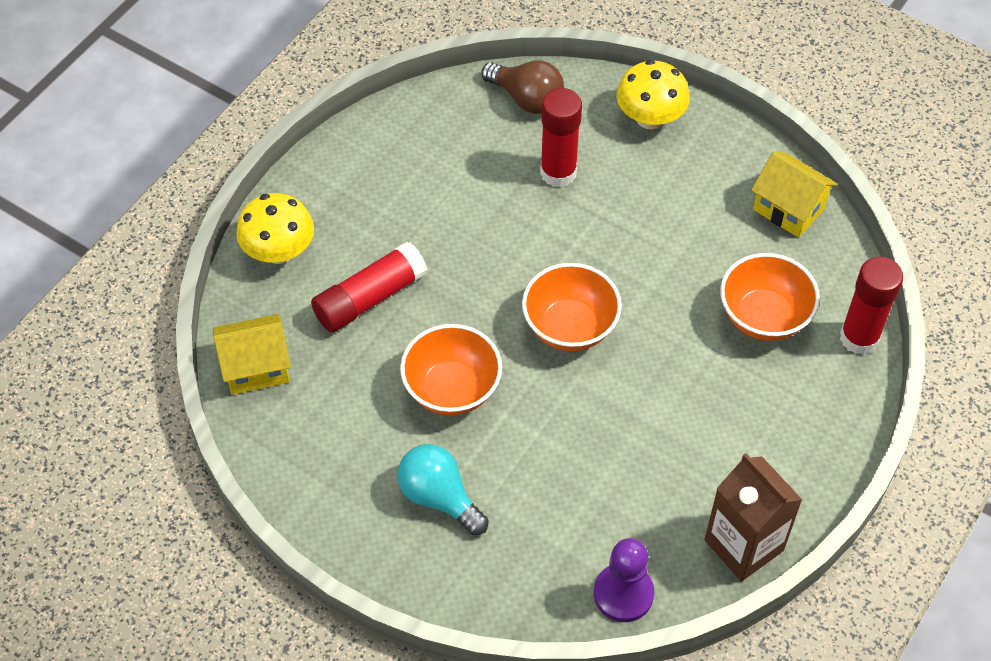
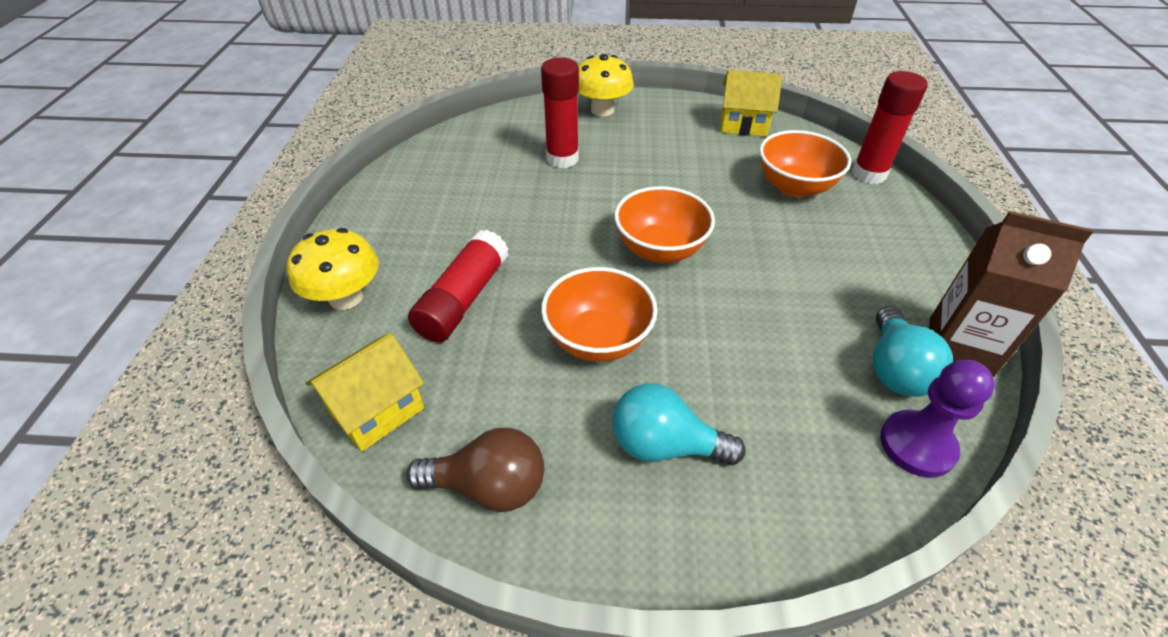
camera: 30 degrees left, 10 degrees down
(526, 99) = (502, 127): brown light bulb -> brown light bulb (489, 486)
(668, 534) = (894, 369): none -> turquoise light bulb

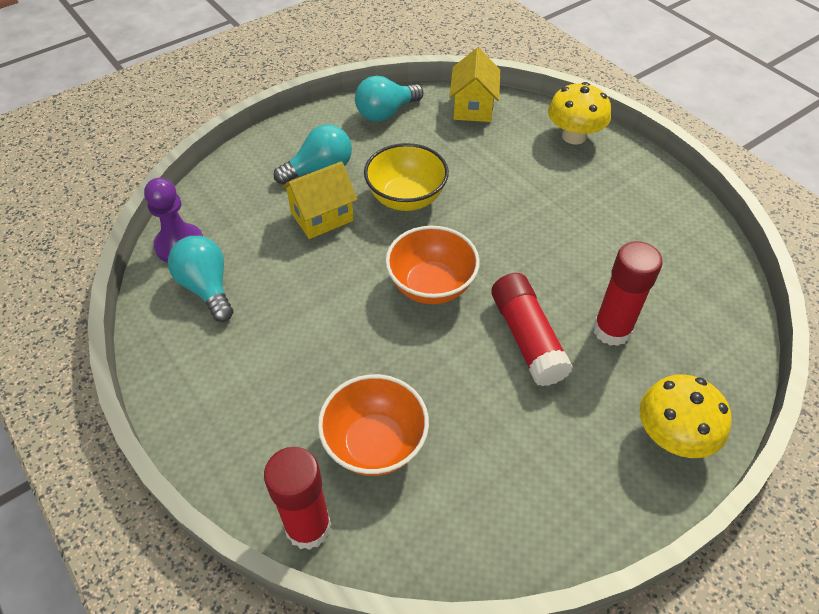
camera: 140 degrees right, 5 degrees up
(463, 299) = (511, 173): red glue stick -> red glue stick (527, 338)
(489, 486) = (386, 113): brown light bulb -> turquoise light bulb
(598, 339) = (406, 198): orange bowl -> yellow bowl
(743, 124) = (505, 530): yellow house -> yellow house (322, 216)
(959, 347) = (163, 334): brown carton -> none

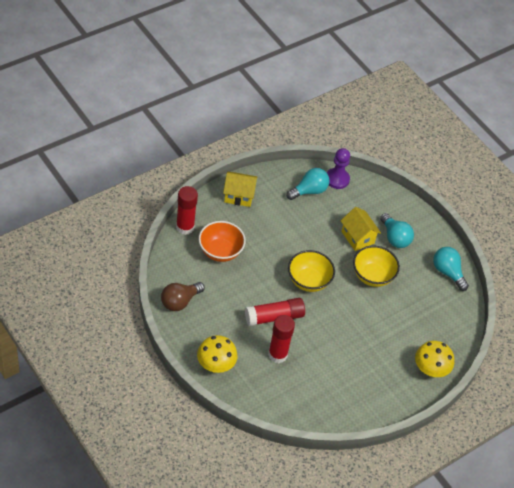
camera: 85 degrees right, 0 degrees up
(431, 286) = (308, 281): orange bowl -> yellow bowl
(473, 107) = (456, 319): yellow house -> yellow house (238, 196)
(529, 522) = (180, 301): none -> brown light bulb

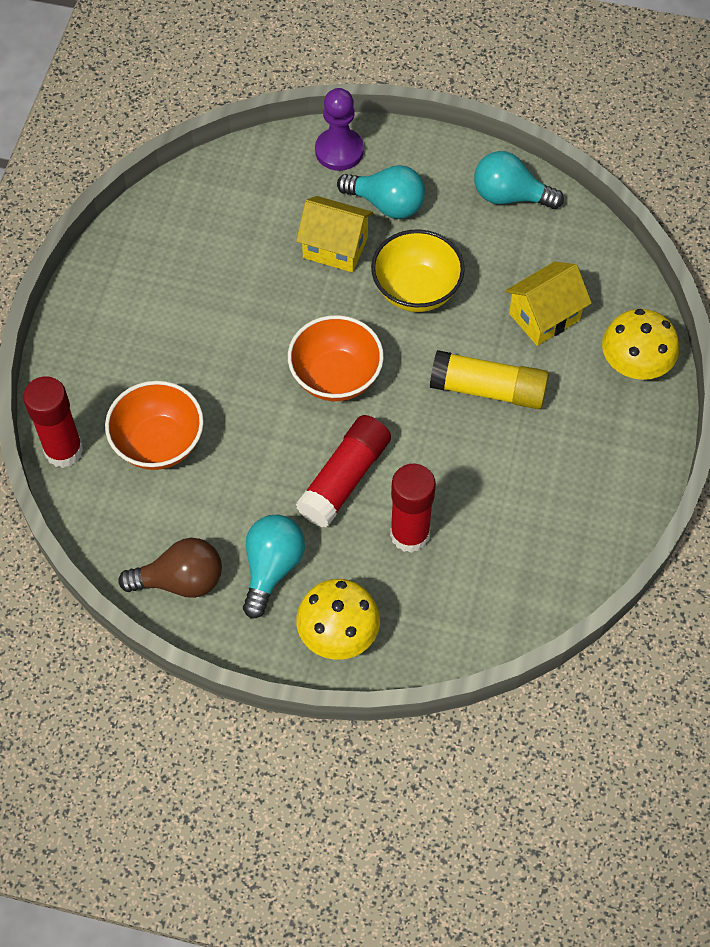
camera: 35 degrees left, 10 degrees up
(180, 301) = (180, 581): brown light bulb -> brown light bulb turned 105 degrees counterclockwise
(238, 196) = (94, 328): yellow house -> yellow house (544, 316)
(308, 281) = (336, 377): yellow bowl -> orange bowl
(309, 191) = (192, 232): turquoise light bulb -> turquoise light bulb (272, 568)
(337, 179) = (213, 179): purple pawn -> purple pawn (339, 151)
(362, 331) = (488, 390): none -> yellow glue stick

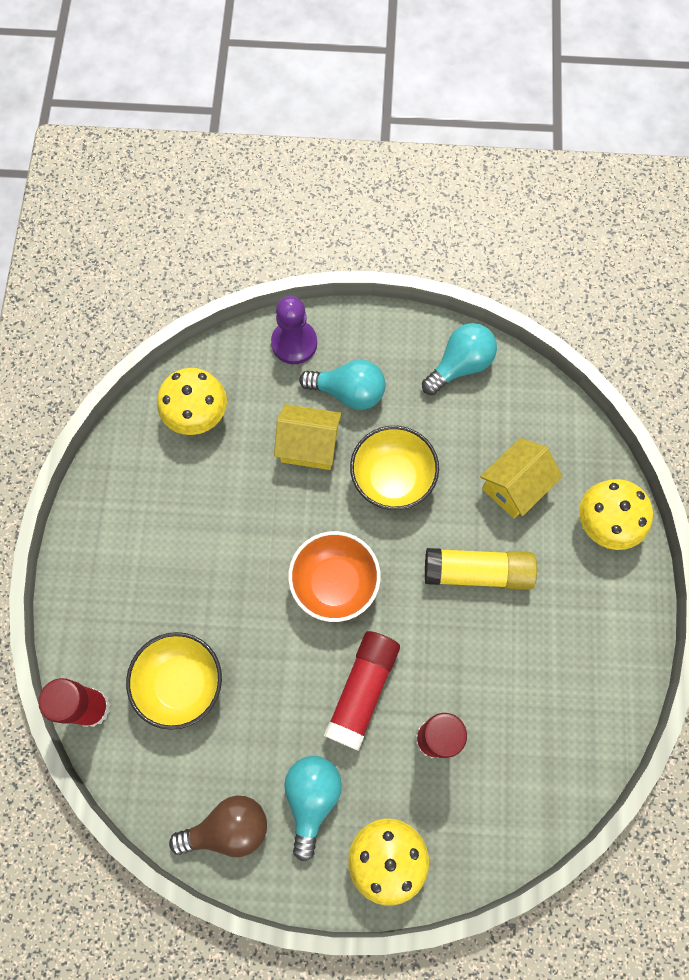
camera: 10 degrees left, 10 degrees up
(159, 443) = (181, 684): orange bowl -> yellow bowl
(225, 202) = (197, 414): none -> yellow mushroom
(510, 196) = (460, 365): turquoise light bulb -> turquoise light bulb turned 135 degrees clockwise

